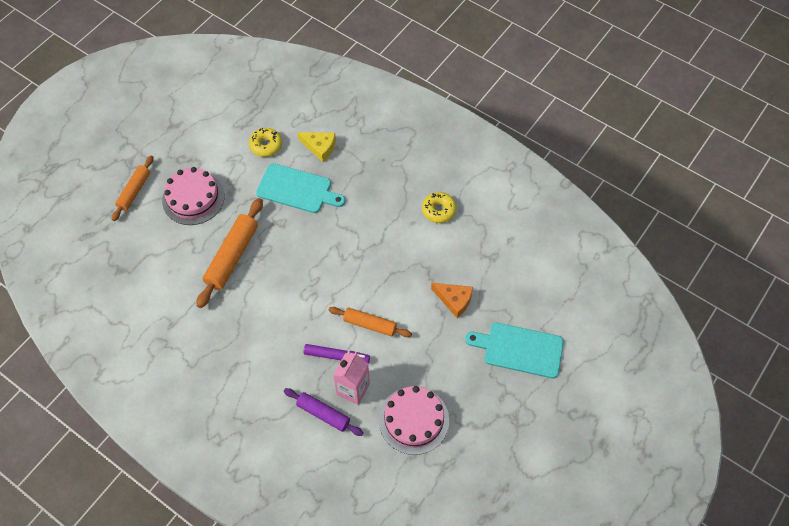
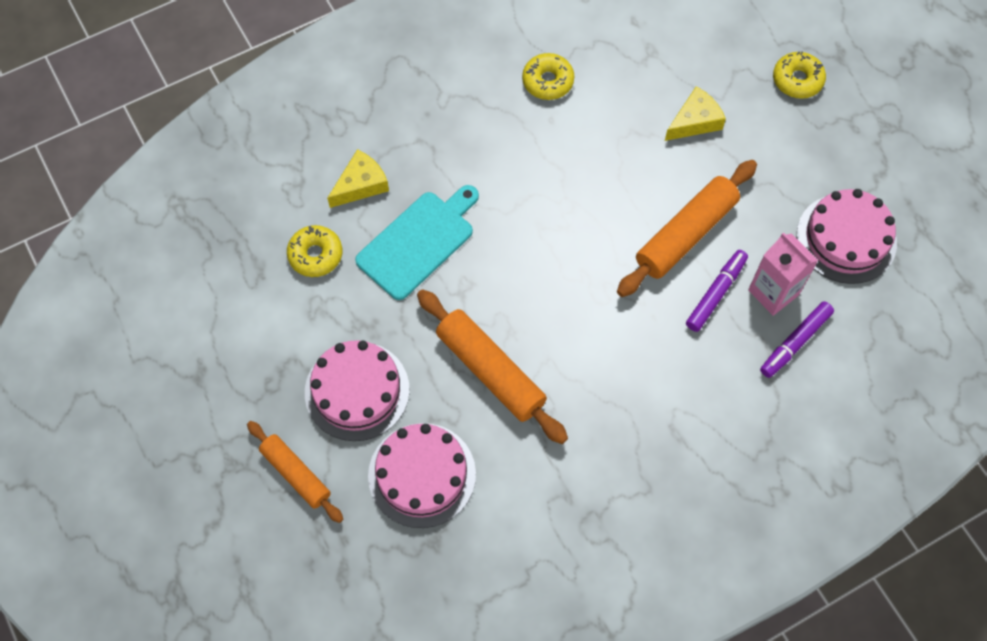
camera: 65 degrees left, 5 degrees up
(156, 248) = (422, 475): none -> pink cake
(323, 414) = (795, 342): purple rolling pin -> purple marker
(370, 324) = (686, 234): orange rolling pin -> orange rolling pin, size x1.57
(454, 300) = (695, 121): orange cheese -> yellow cheese
(519, 349) = (797, 80): turquoise cutting board -> yellow donut

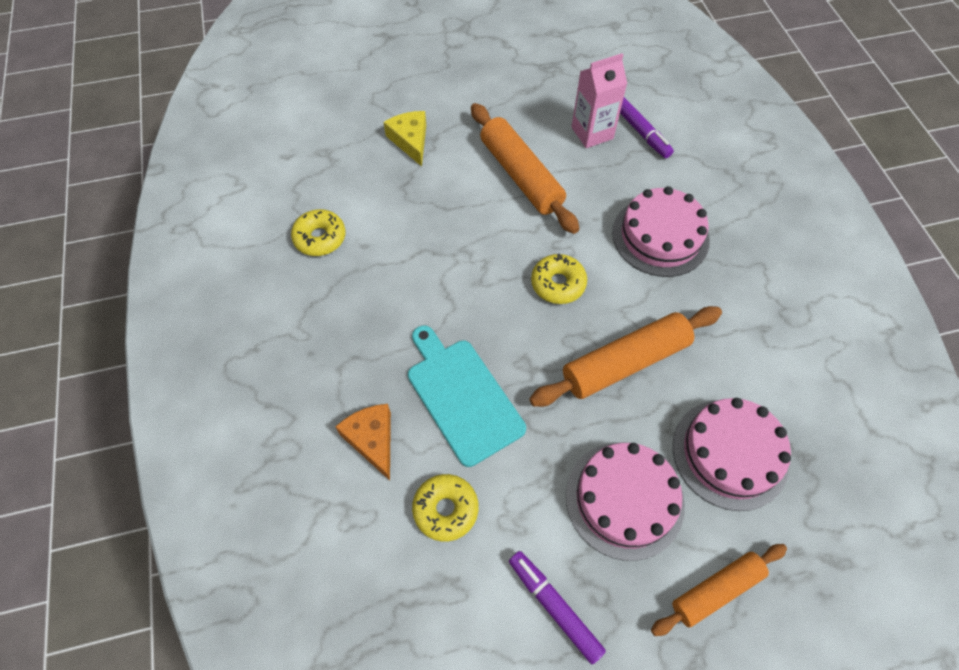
camera: 75 degrees left, 5 degrees down
(361, 185) = (372, 440): yellow cheese -> orange cheese
(716, 293) = (584, 170): purple marker -> purple marker (554, 606)
(797, 80) = (398, 66): yellow donut -> yellow donut (558, 284)
(846, 238) = (555, 77): pink cake -> pink cake (660, 236)

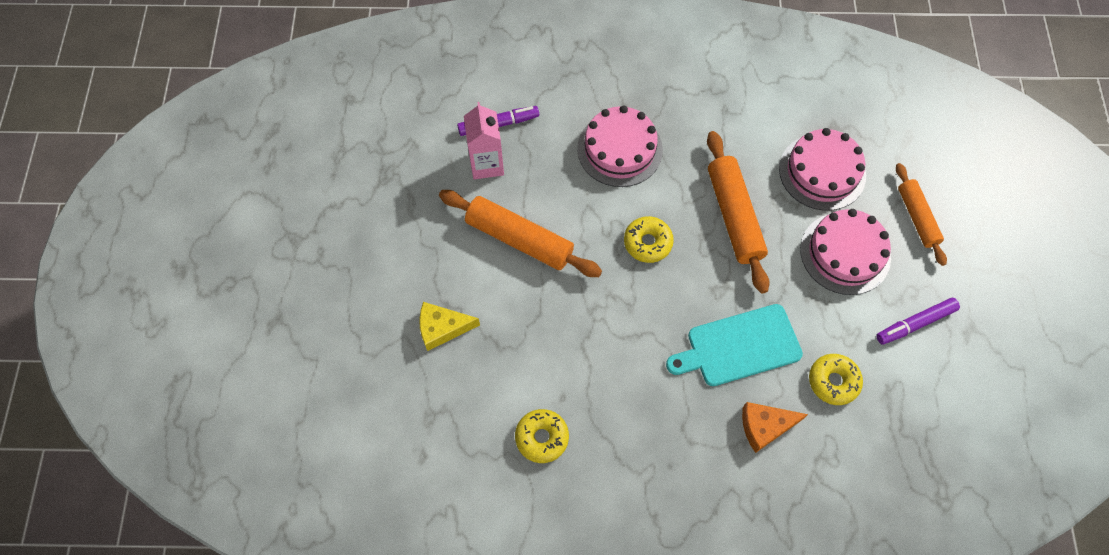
camera: 75 degrees left, 5 degrees up
(521, 175) = (519, 239): orange rolling pin -> orange rolling pin turned 45 degrees clockwise

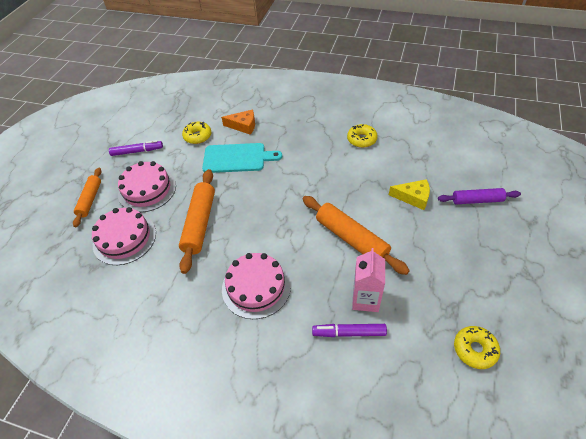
camera: 160 degrees left, 15 degrees down
(348, 343) = (477, 200): none -> purple rolling pin
(647, 243) = (264, 219): yellow donut -> yellow donut (474, 349)

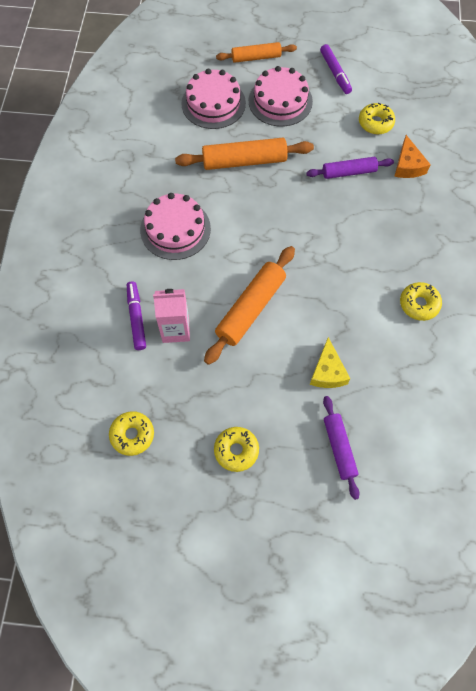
camera: 75 degrees right, 15 degrees up
(237, 158) = (349, 172): turquoise cutting board -> purple rolling pin
(484, 266) = (236, 450): none -> yellow donut

